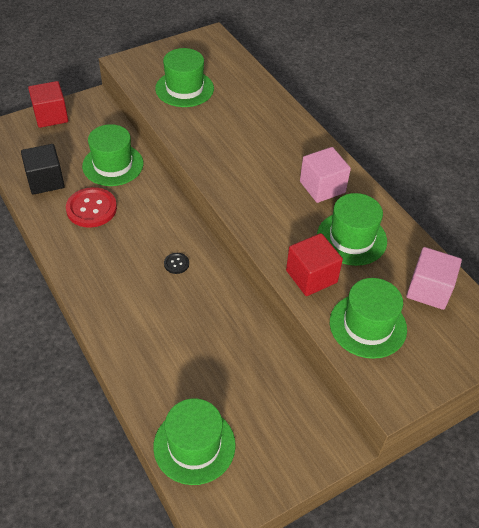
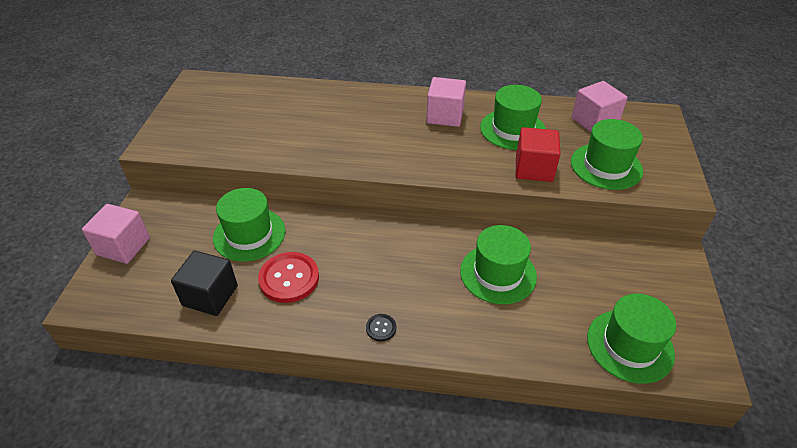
camera: 50 degrees left, 5 degrees down
(51, 116) = (123, 246): red cube -> pink cube
(176, 264) = (418, 253): black button -> black button (381, 328)
(184, 88) = (239, 128): green hat -> green hat (498, 273)

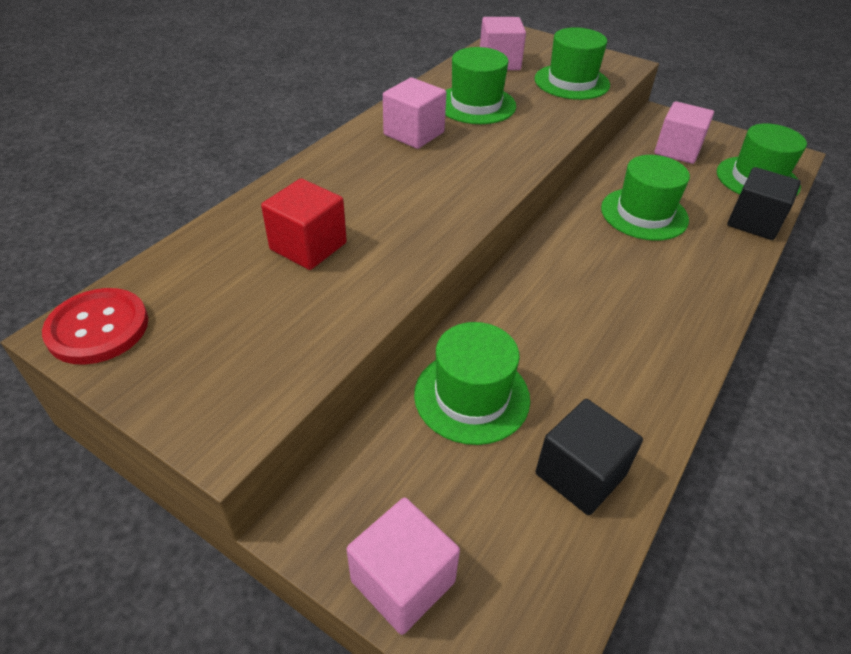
camera: 65 degrees left, 0 degrees up
(289, 278) = (582, 377): red button -> red button (98, 328)
(381, 328) = (694, 320): black button -> none
(534, 169) = (550, 116): red cube -> red cube (308, 246)
(549, 351) = (754, 222): none -> black cube
(624, 277) = (677, 150): none -> pink cube

